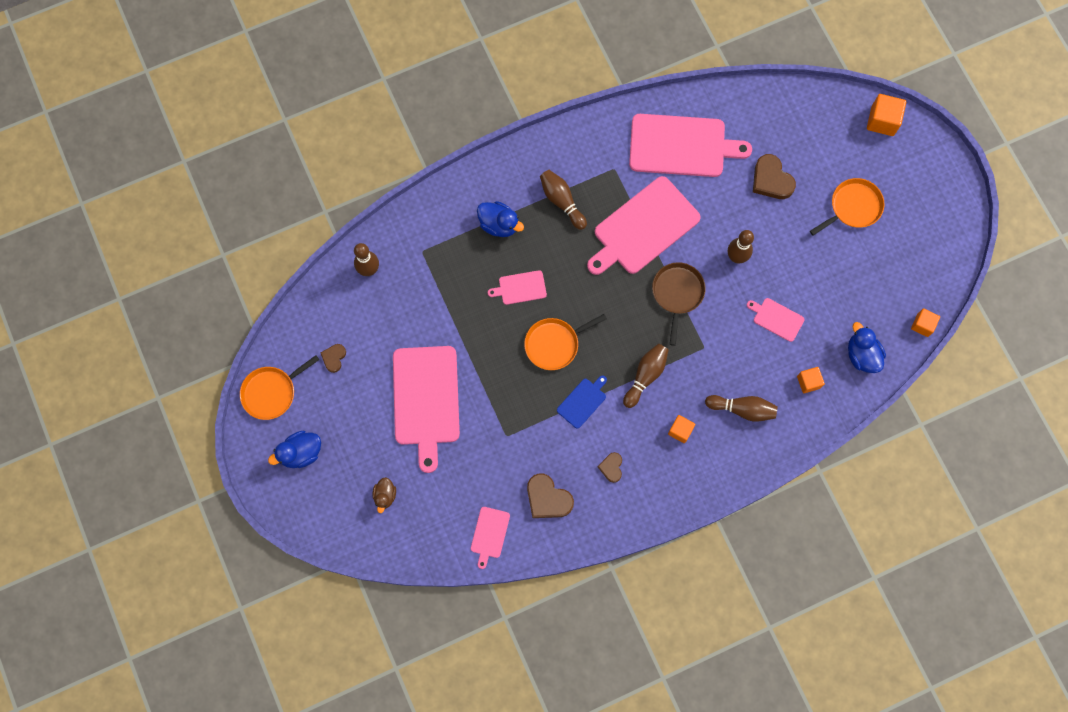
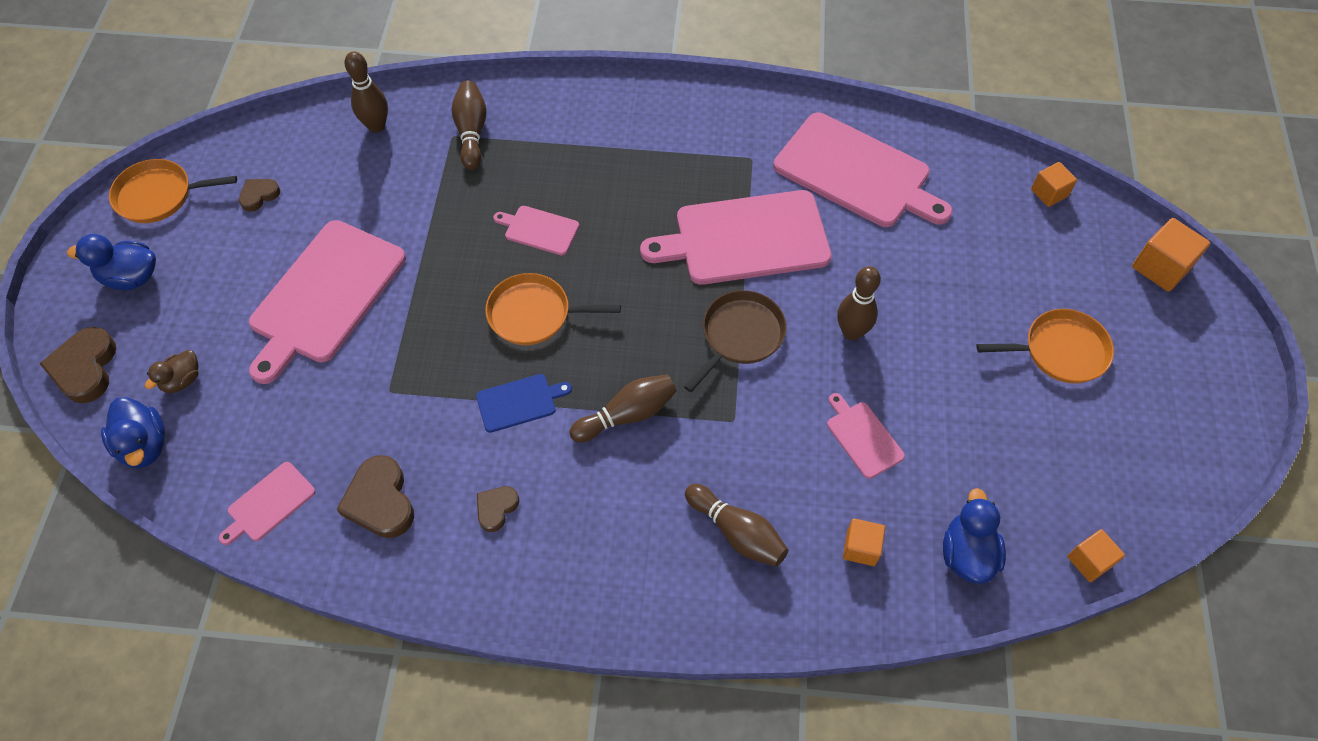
camera: 30 degrees right, 15 degrees down
(499, 224) = (565, 151): blue duck -> blue duck (144, 445)
(562, 201) = (660, 162): brown bowling pin -> brown bowling pin (471, 132)
(680, 431) = (627, 512): orange cube -> orange cube (1049, 193)
(771, 180) = (957, 264): brown heart -> brown heart (85, 368)

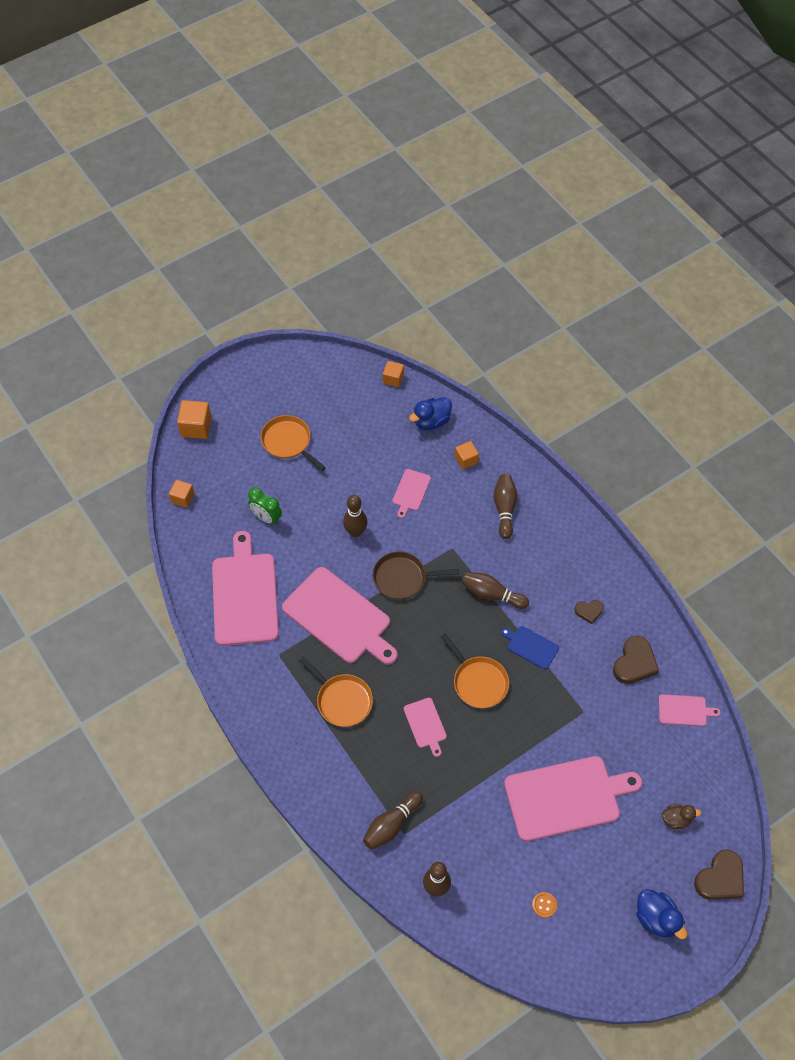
camera: 130 degrees left, 0 degrees up
(144, 445) = (720, 799): blue duck -> none
(159, 196) = (599, 967): orange pan -> orange pan (342, 700)
(259, 195) = (544, 905): brown heart -> orange button
(951, 255) = (266, 517): none -> green clock

